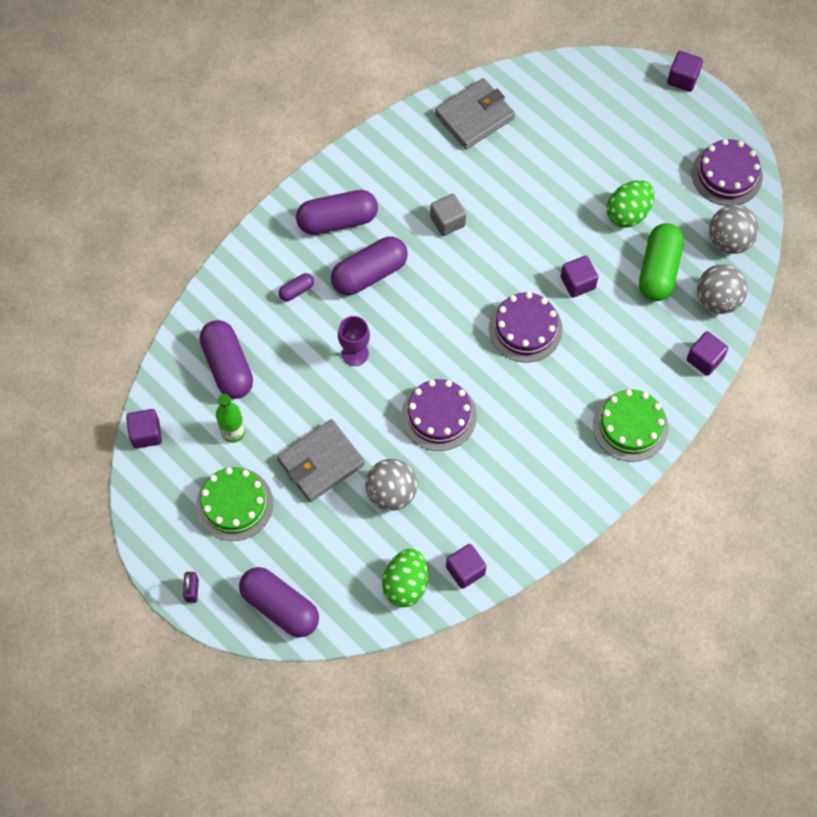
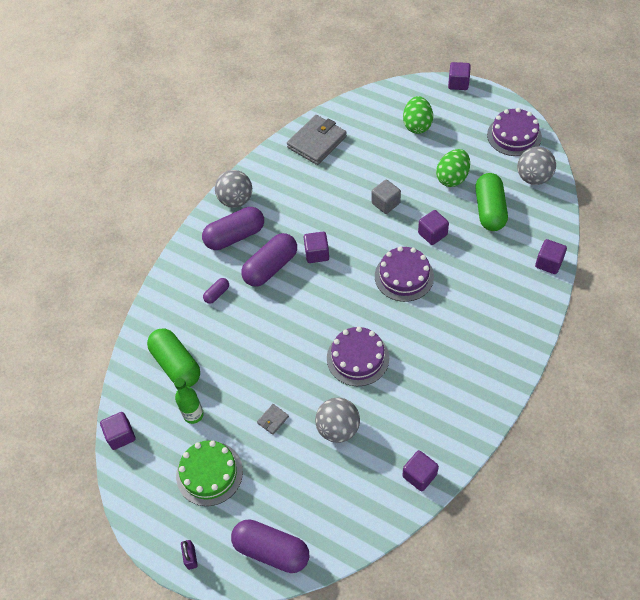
camera: 10 degrees left, 10 degrees down
(228, 366) = (176, 364): purple capsule -> green capsule
(321, 462) = (273, 420): grey wallet -> grey wallet, size x0.43
(355, 353) = (276, 328): purple goblet -> none
(405, 584) = (373, 501): green egg -> green egg (417, 125)
(430, 270) = (317, 253): none -> purple cube
(447, 221) = (319, 216): grey cube -> grey cube (385, 203)
(630, 426) = (511, 326): green cake -> none
(717, 299) = (541, 219): grey ball -> grey ball (236, 200)

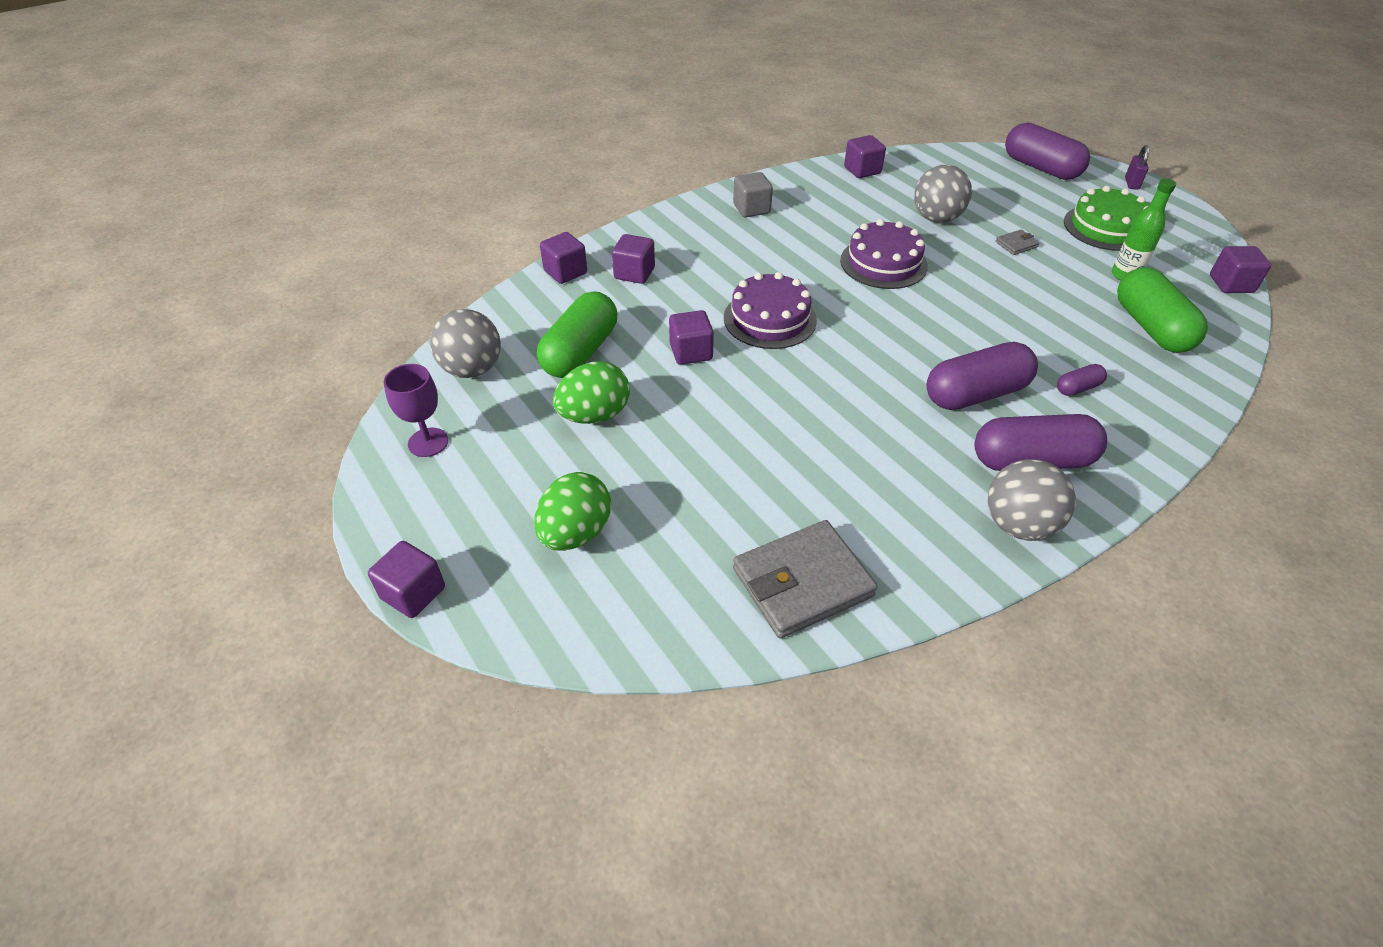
camera: 160 degrees left, 10 degrees down
(317, 253) = (890, 387): purple cube -> purple cube (634, 273)
(385, 203) = (734, 418): grey cube -> grey cube (751, 209)
(514, 135) = (428, 442): purple cake -> purple goblet

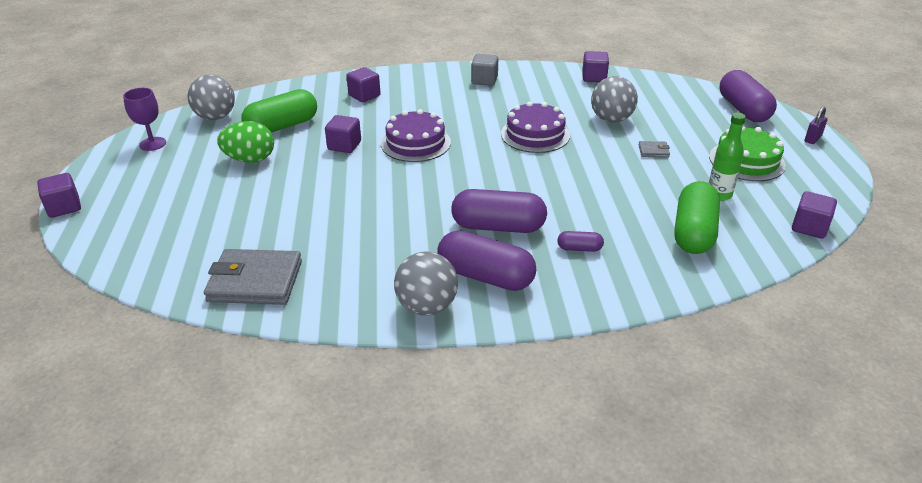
camera: 30 degrees right, 10 degrees down
(565, 272) = (325, 84): purple cube -> none
(575, 533) = (170, 211): green egg -> none

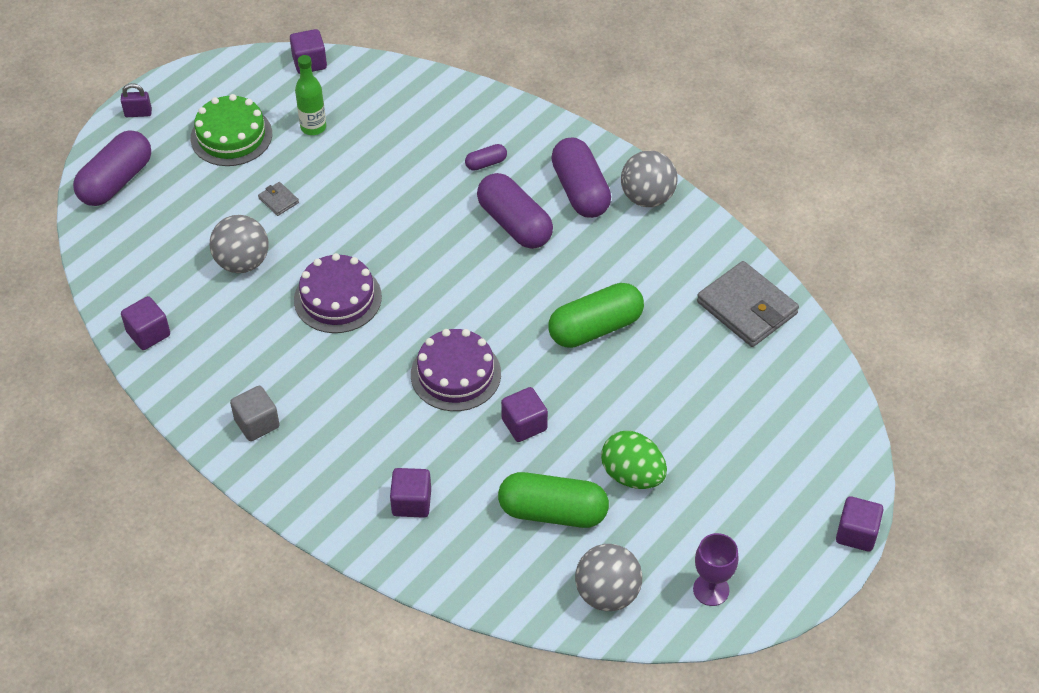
camera: 135 degrees left, 15 degrees up
(579, 248) = (486, 163): purple capsule -> purple capsule turned 75 degrees counterclockwise
(693, 232) = (389, 116): green capsule -> green capsule (595, 328)

